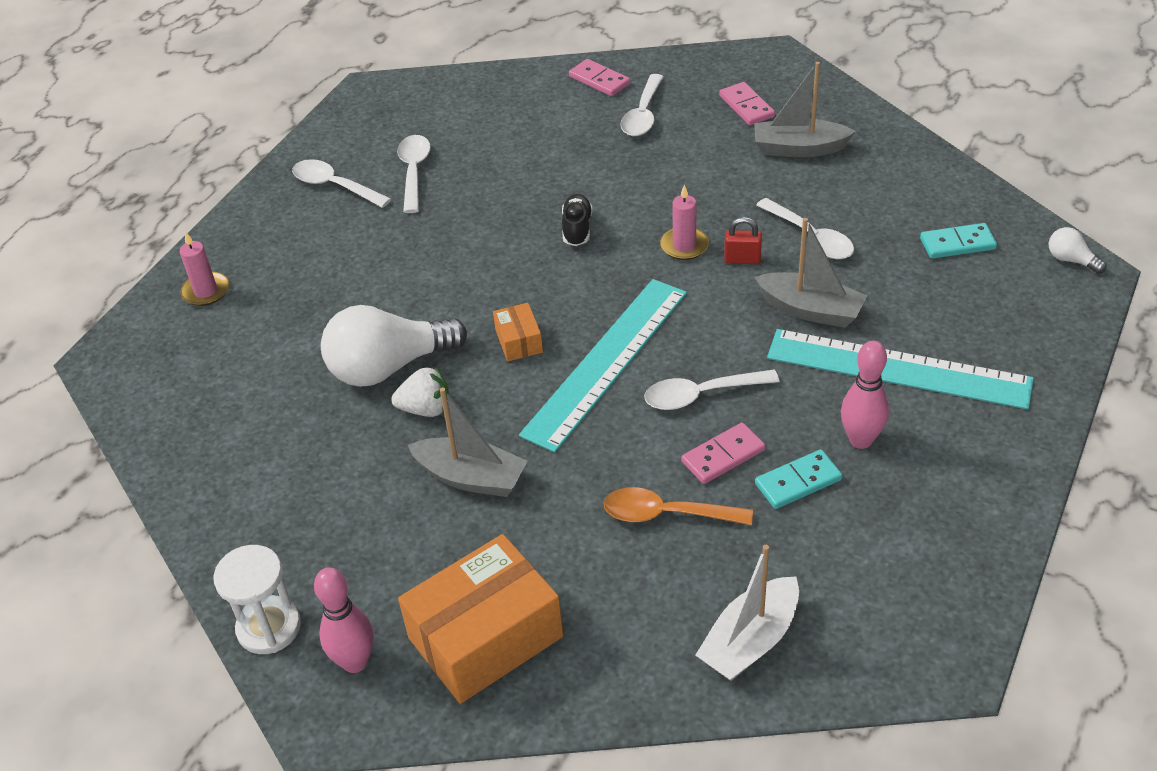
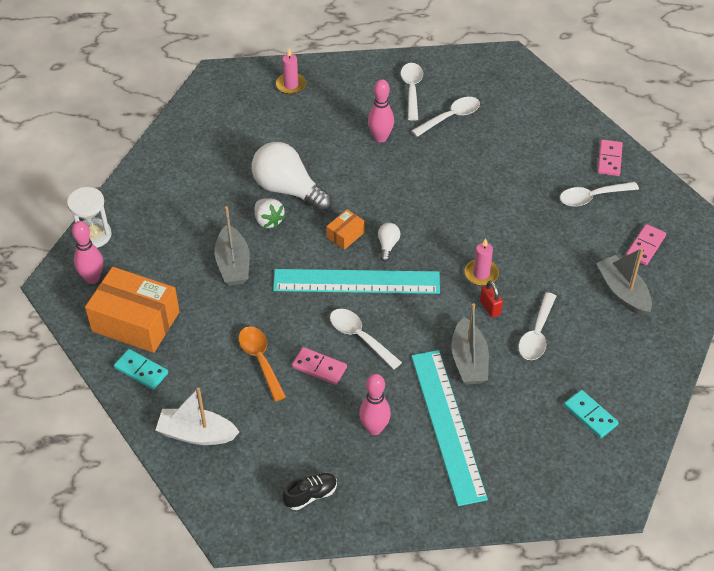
camera: 55 degrees right, 5 degrees up
(386, 244) = (380, 138): none -> pink bowling pin
(577, 229) = (458, 216): black shoe -> black shoe (310, 495)
(798, 482) = (322, 411): turquoise domino -> turquoise domino (141, 370)
(1071, 260) = (621, 486): white light bulb -> white light bulb (387, 245)

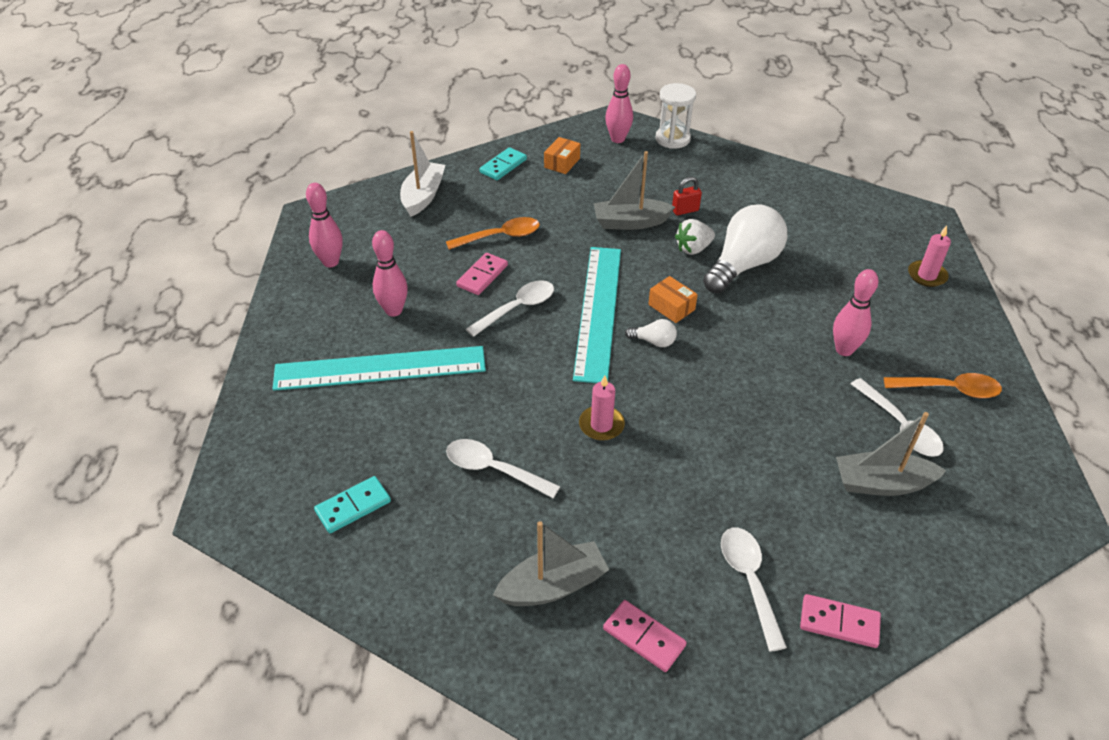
camera: 95 degrees right, 5 degrees down
(135, 321) = (562, 163): orange box -> orange box, size x0.46
(310, 495) = (330, 262): black shoe -> pink bowling pin
(412, 89) = (949, 389): white spoon -> orange spoon
(469, 361) = (465, 397): grey boat -> grey boat (882, 483)
(490, 308) = (544, 427): red padlock -> red padlock (685, 210)

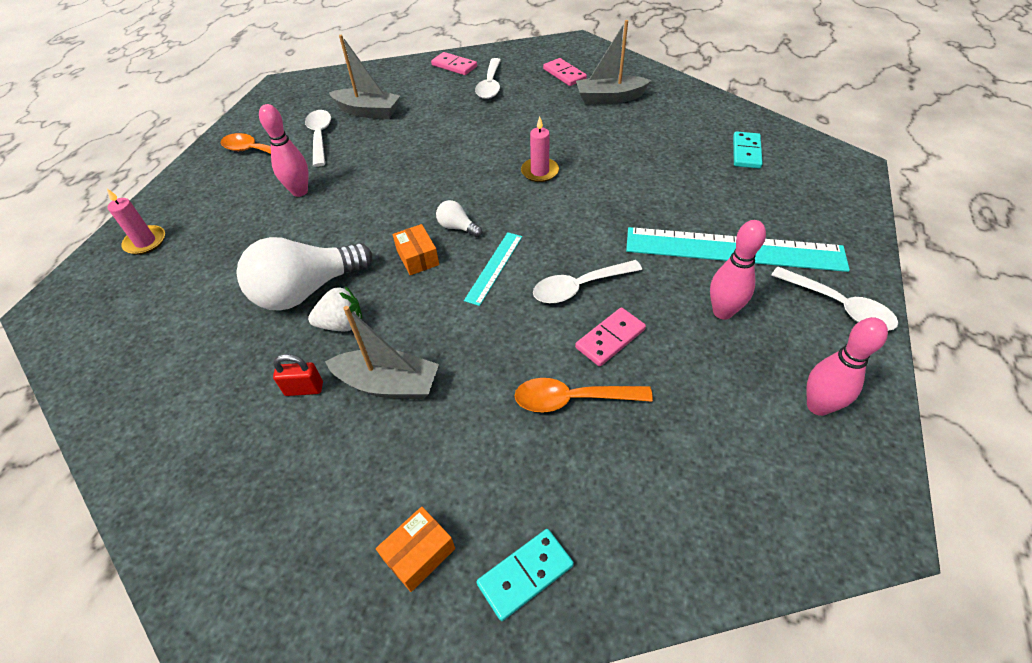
camera: 160 degrees left, 5 degrees up
(353, 506) = (746, 152): turquoise domino -> turquoise domino turned 60 degrees counterclockwise
(423, 196) = (681, 523): white boat -> none
(493, 469) = (635, 157): white spoon -> white spoon (839, 306)
(598, 311) = (494, 267): turquoise ruler -> turquoise ruler, size x0.48
(617, 139) = (284, 603): pink bowling pin -> none
(672, 139) = (192, 572): white hourglass -> none

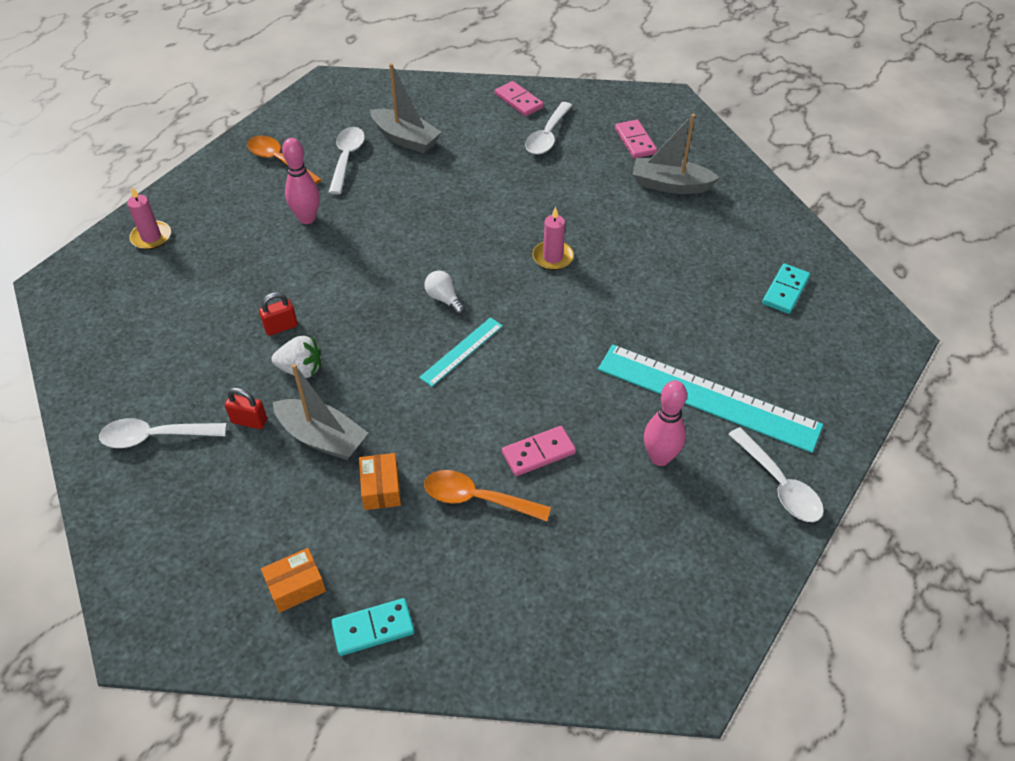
camera: 15 degrees right, 0 degrees up
(307, 290) = (281, 327): white light bulb -> red padlock
(417, 257) = (393, 321): orange box -> orange box (381, 488)
(579, 287) = (533, 394): white spoon -> white spoon (155, 437)
(818, 406) = (698, 571): pink bowling pin -> none

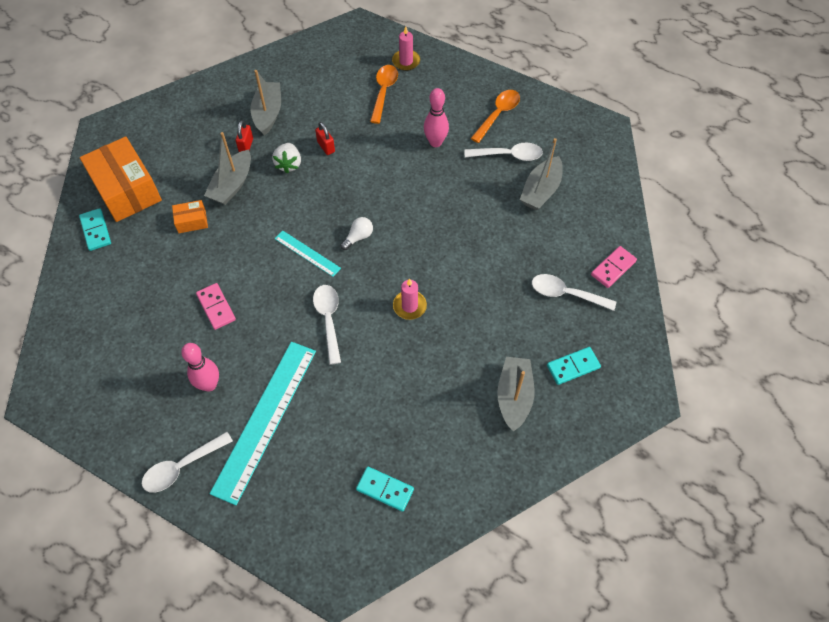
camera: 85 degrees right, 10 degrees up
(155, 437) = (235, 103): white spoon -> white spoon (328, 319)
(192, 394) = (268, 113): none -> grey boat
(296, 586) = (127, 190): orange box -> orange box, size x2.18
(477, 498) = (181, 274): orange spoon -> orange spoon (384, 92)
(635, 141) = (573, 367): pink domino -> turquoise domino

